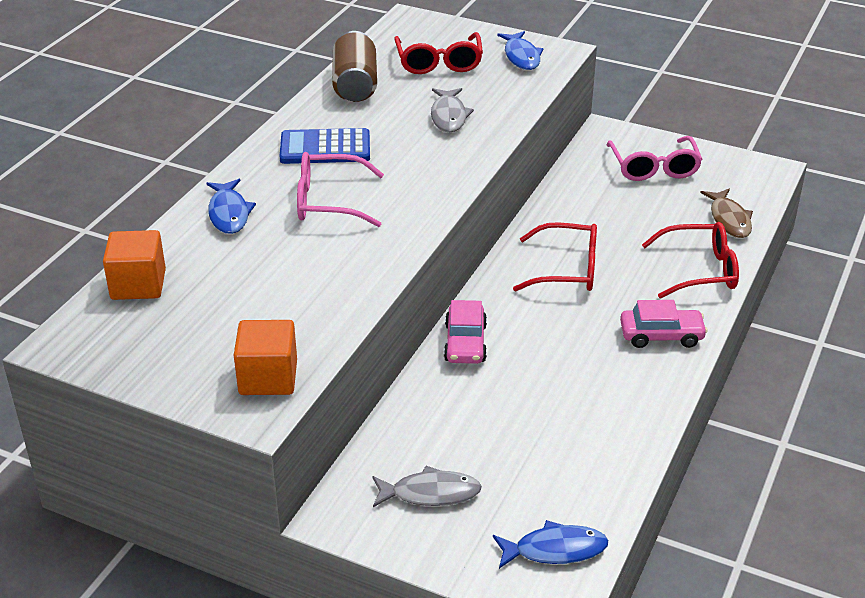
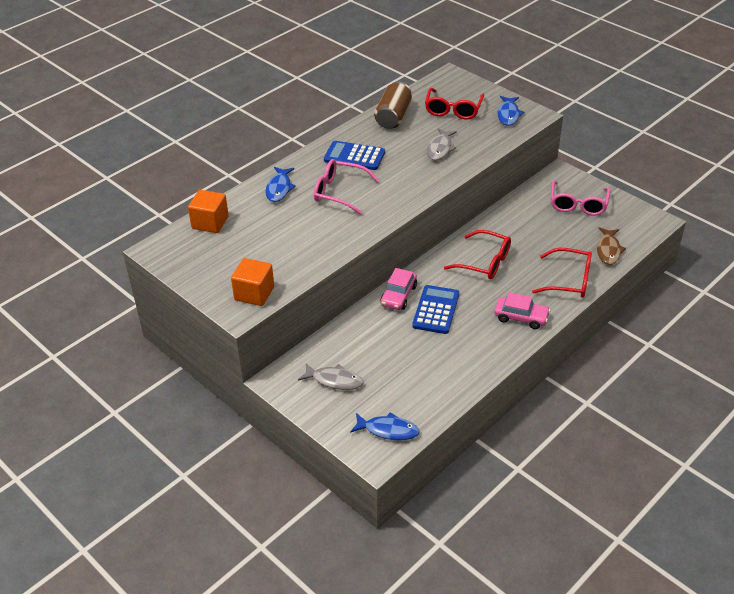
camera: 20 degrees right, 5 degrees up
(532, 352) = (436, 310): none -> blue calculator

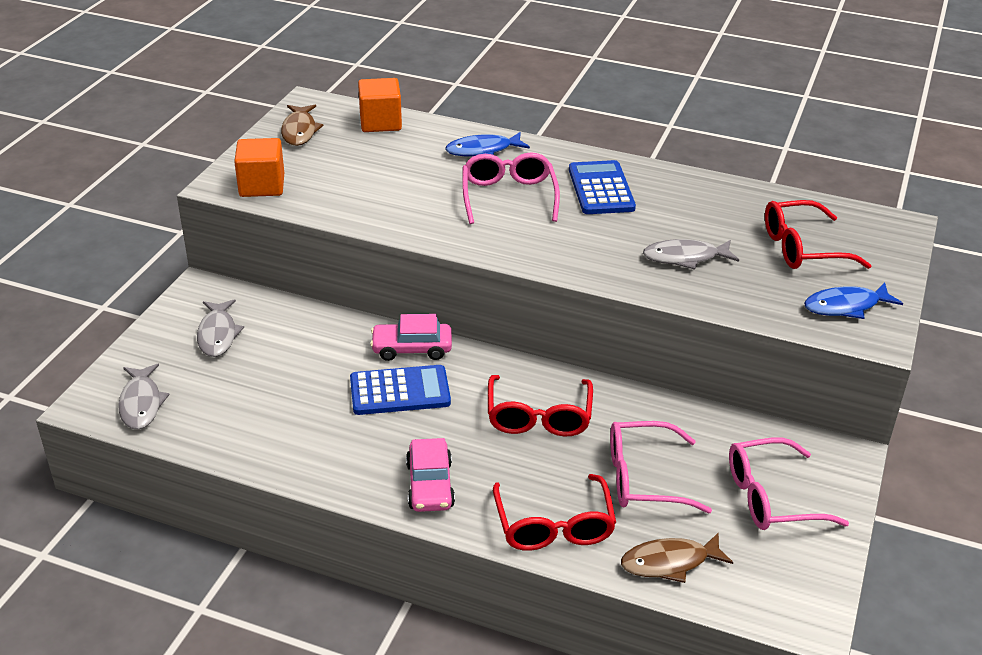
camera: 65 degrees right, 5 degrees down
(192, 262) = (299, 131): none -> brown fish
(388, 430) = (141, 403): blue fish -> grey fish
(393, 117) = (729, 198): brown can -> none
(548, 240) = (643, 478): none -> pink glasses

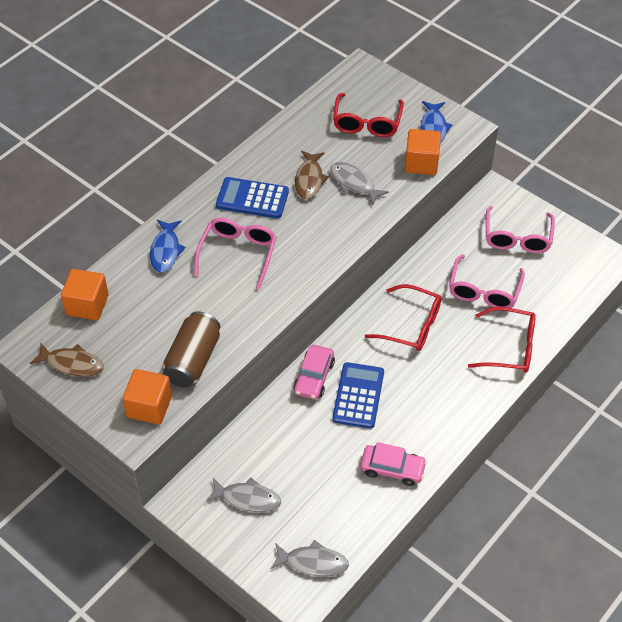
camera: 70 degrees left, 15 degrees up
(336, 199) = (193, 360): none -> brown can
(430, 485) = (456, 401): pink car -> pink car (392, 469)
(508, 196) = (238, 253): pink glasses -> pink glasses turned 90 degrees clockwise
(670, 562) = (553, 302): brown fish -> brown fish (309, 179)
(685, 258) = (354, 183): grey fish -> grey fish turned 120 degrees clockwise
(769, 307) = (421, 163): none -> orange cube

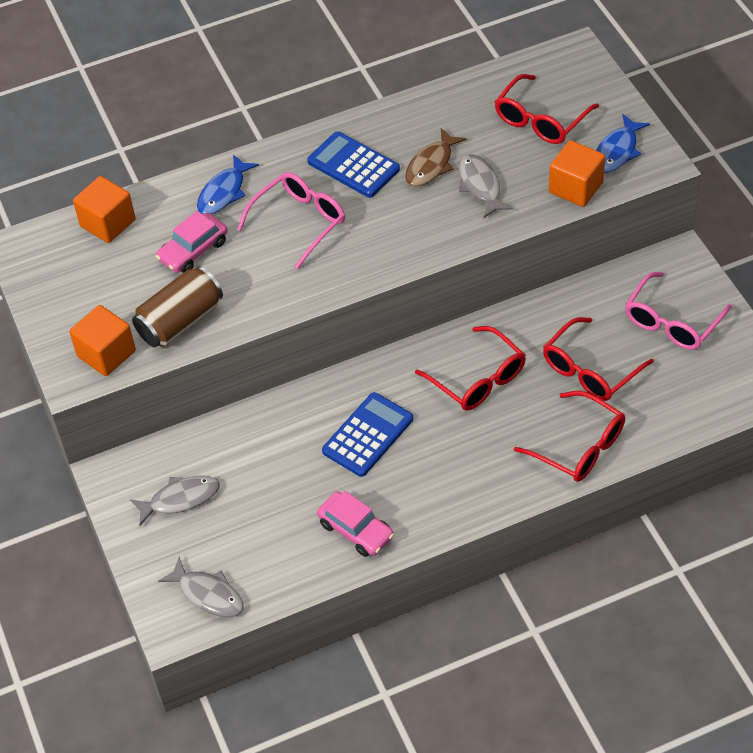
camera: 30 degrees right, 0 degrees up
(72, 364) = (56, 280): brown fish -> none
(247, 498) = (180, 499): grey fish -> grey fish turned 60 degrees counterclockwise
(314, 377) = (331, 396): pink car -> pink car (193, 250)
(484, 291) = (590, 370): pink glasses -> red glasses

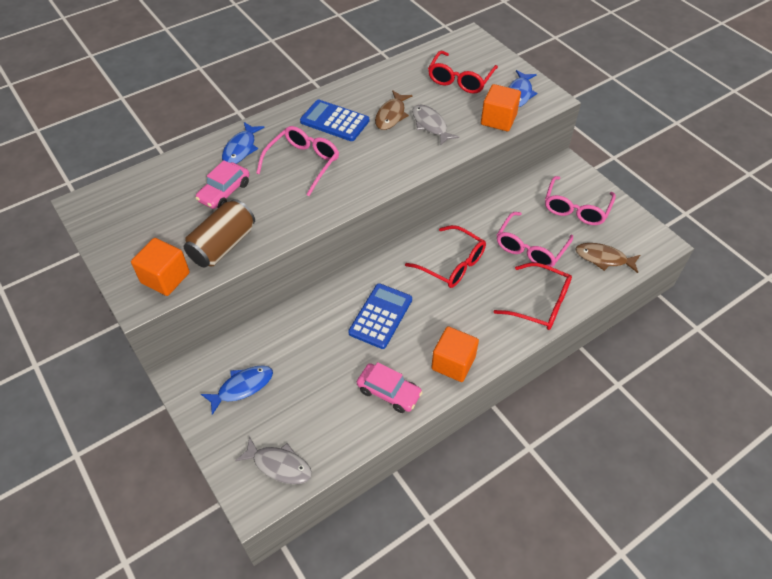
camera: 15 degrees left, 0 degrees up
(108, 223) = (153, 180): orange cube -> orange cube (453, 363)
(180, 499) = (242, 387): grey fish -> blue fish
(590, 370) = (530, 248): red glasses -> pink glasses
(686, 397) = (603, 258): none -> brown fish

